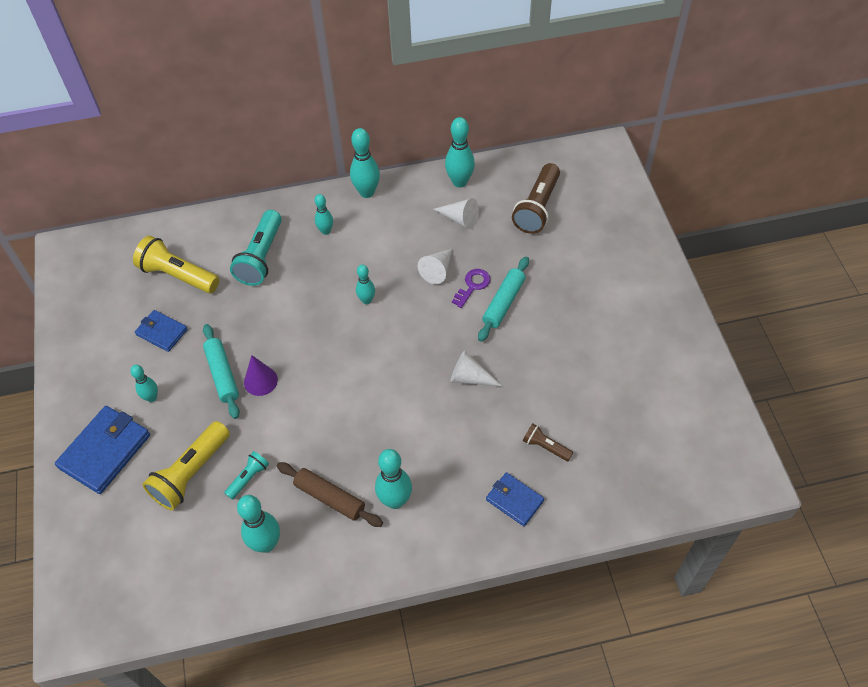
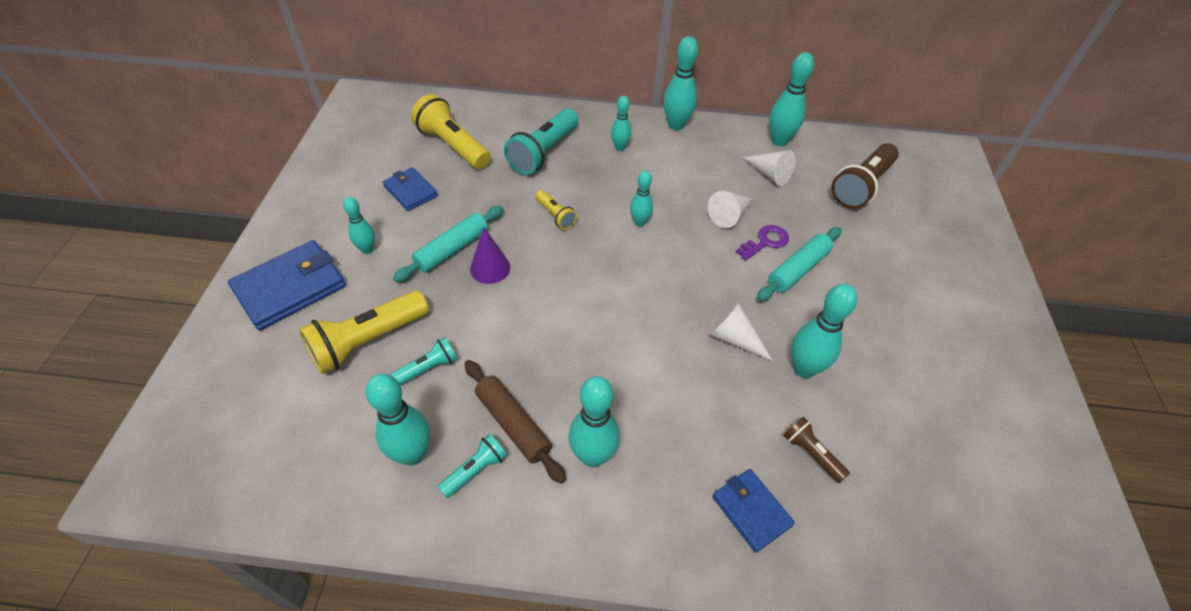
camera: 15 degrees right, 5 degrees down
(222, 374) = (452, 249): turquoise rolling pin -> turquoise rolling pin turned 45 degrees clockwise
(295, 316) = (555, 216): none -> yellow flashlight
(316, 539) = (475, 470): none -> turquoise flashlight
(526, 385) = (803, 369): none -> turquoise bowling pin

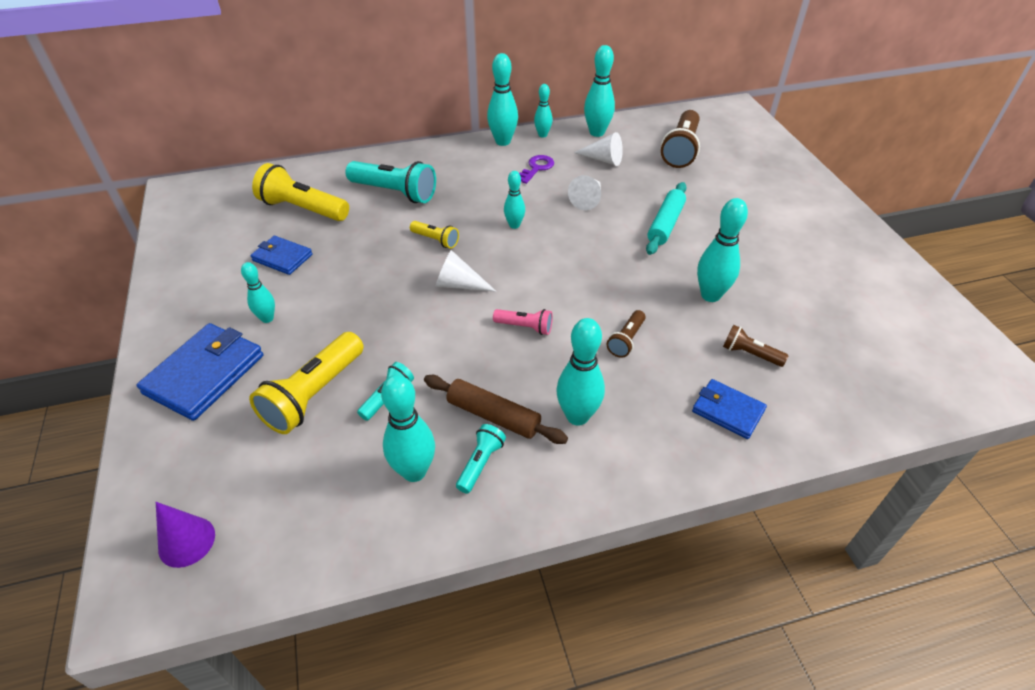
camera: 20 degrees left, 5 degrees down
(452, 249) = (353, 294): turquoise rolling pin -> none
(490, 268) = (399, 299): purple cone -> purple cone (186, 541)
(543, 152) = (395, 192): turquoise flashlight -> turquoise flashlight turned 75 degrees counterclockwise
(592, 339) = (525, 327): none -> pink flashlight
(620, 147) = (463, 171): turquoise bowling pin -> turquoise bowling pin (542, 135)
(686, 389) = (626, 340): none -> brown flashlight
(734, 339) = (643, 290): white cone -> white cone (459, 285)
(765, 242) = (628, 211): purple key -> purple key (536, 168)

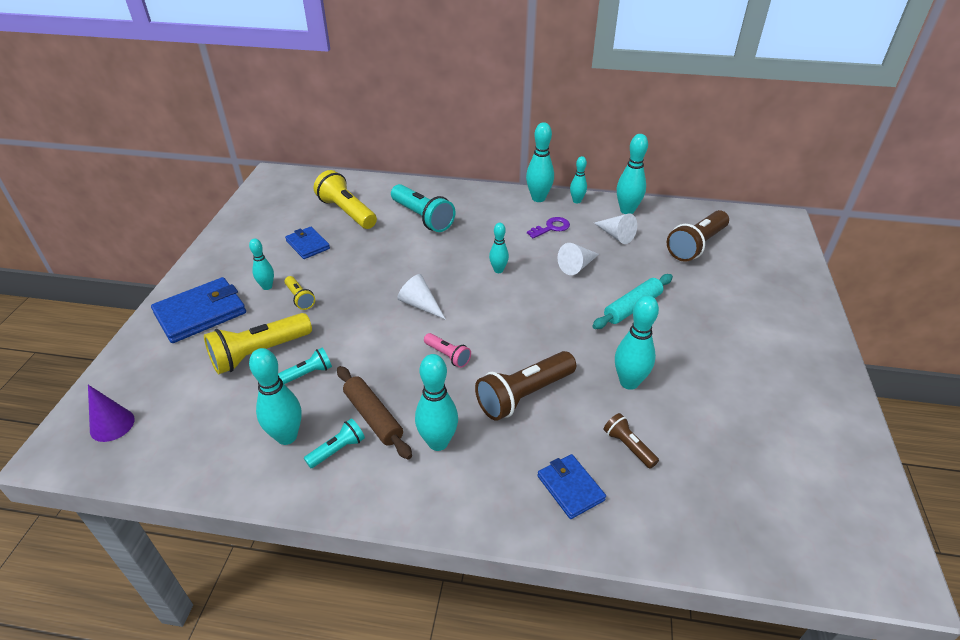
camera: 25 degrees right, 5 degrees down
(435, 240) = (427, 264): yellow flashlight -> yellow flashlight (300, 298)
(626, 340) = (524, 395): brown flashlight -> brown flashlight, size x1.92

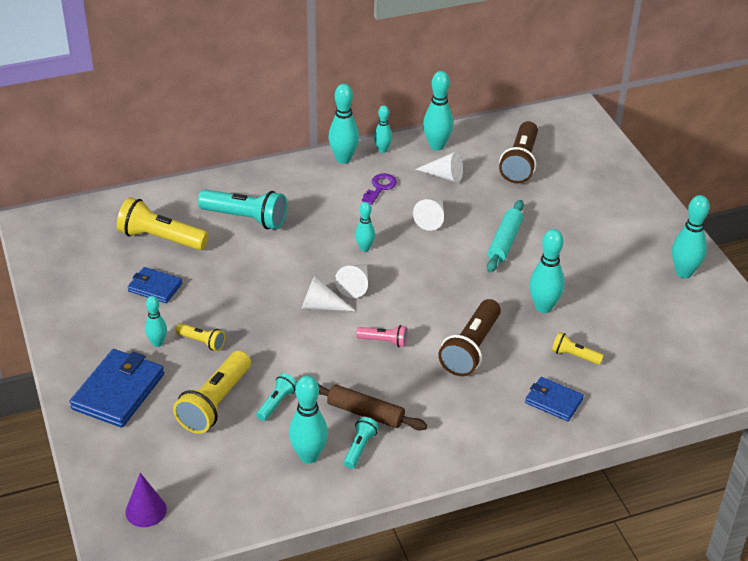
camera: 30 degrees left, 0 degrees up
(438, 442) = (433, 410): turquoise bowling pin -> turquoise bowling pin (684, 272)
(464, 298) = (355, 285): none -> white cone
(628, 446) = (574, 356): brown flashlight -> yellow flashlight

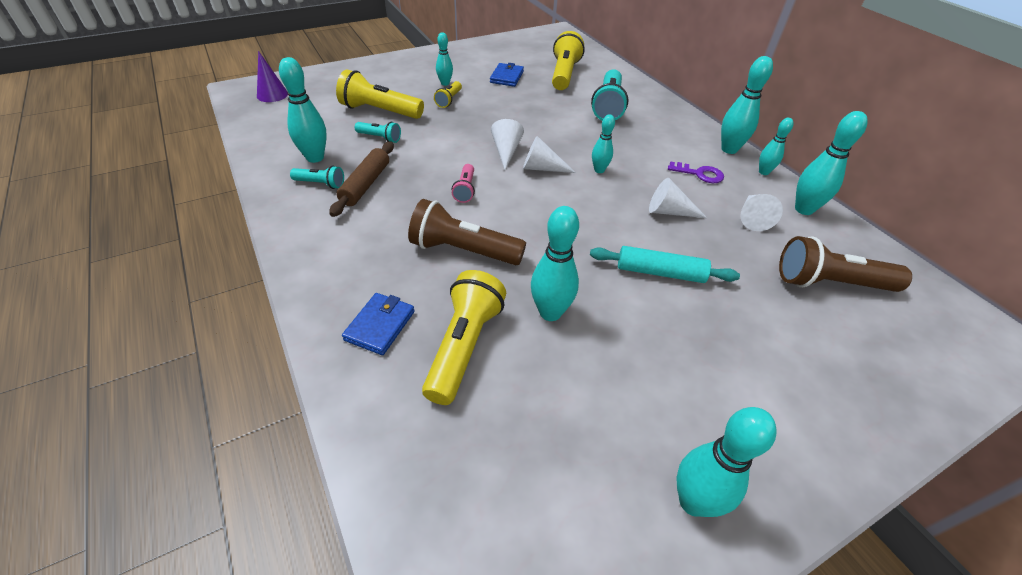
camera: 80 degrees right, 5 degrees up
(118, 391) = (392, 74): blue wallet -> none
(574, 356) = (464, 346): yellow flashlight -> yellow flashlight, size x1.92

